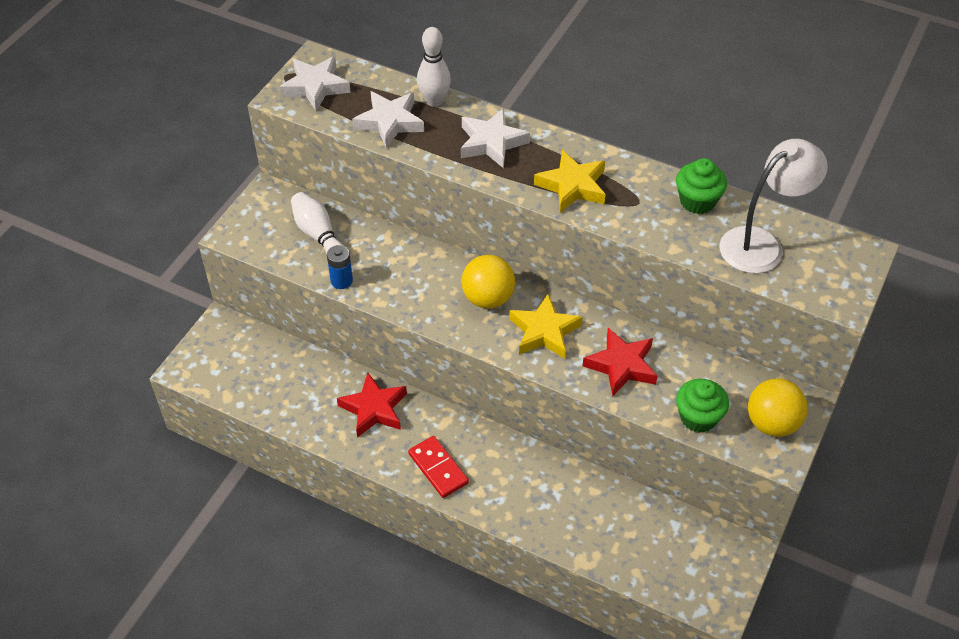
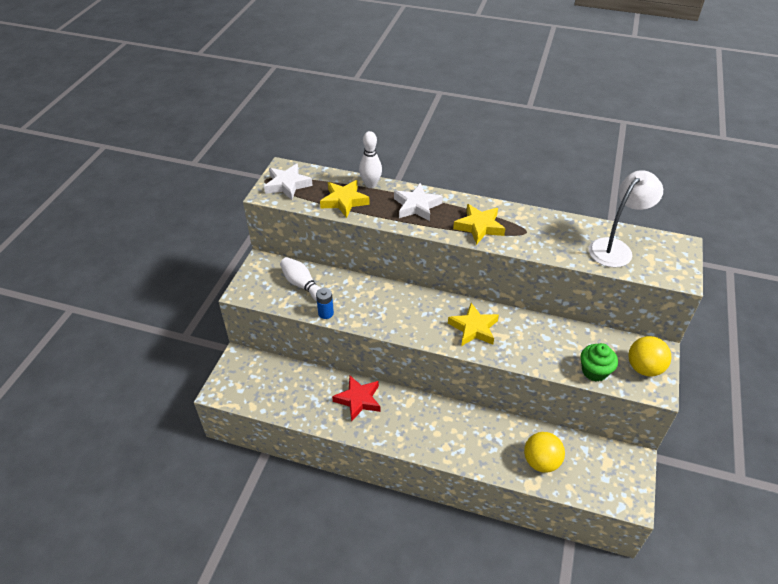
camera: 10 degrees left, 5 degrees down
(389, 122) = (344, 201): white star -> yellow star
(438, 468) = (413, 434): red domino -> none
(488, 298) = (429, 311): yellow ball -> yellow ball (541, 462)
(621, 365) = (532, 344): red star -> none
(697, 201) = (564, 226): green cupcake -> none

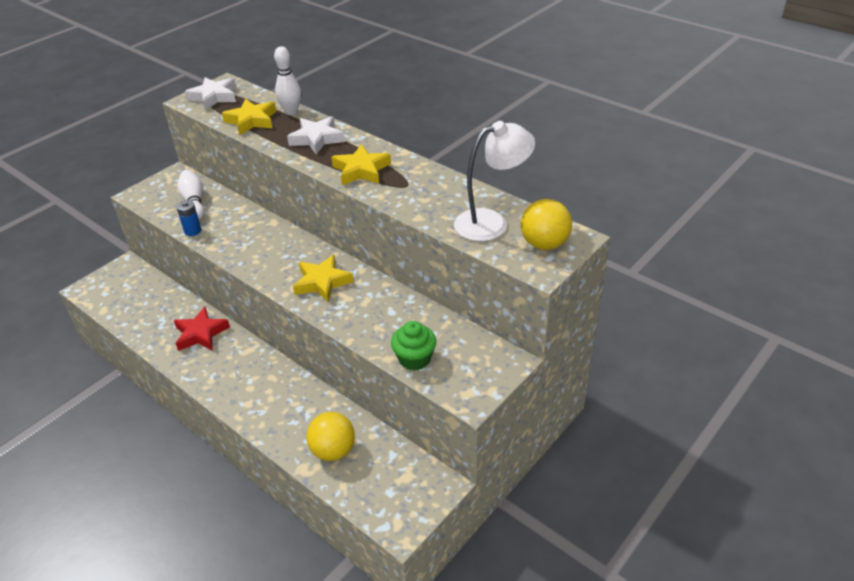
camera: 25 degrees right, 5 degrees down
(644, 368) = (475, 372): yellow ball -> yellow ball (544, 244)

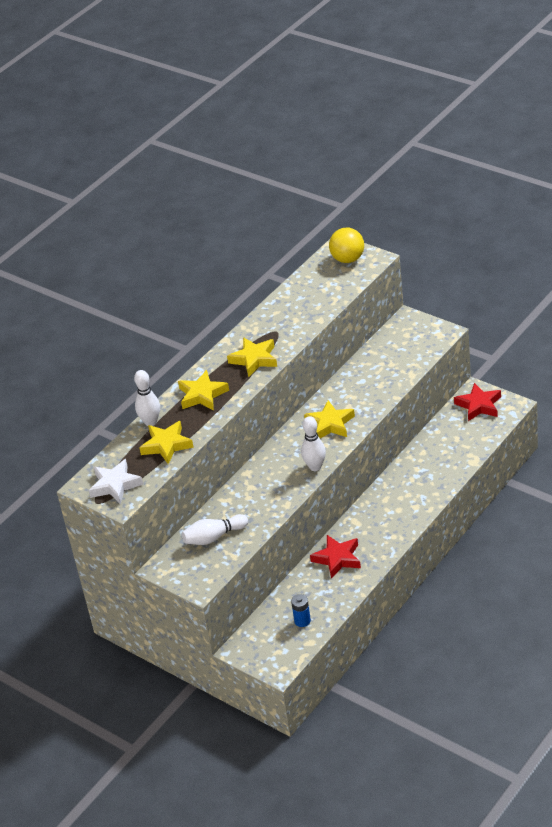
camera: 90 degrees left, 0 degrees up
(192, 231) = (262, 524): blue battery -> blue battery (302, 621)
(257, 268) = (315, 467): none -> white bowling pin
(317, 139) = (202, 395): white star -> yellow star
(333, 450) = (454, 448): yellow ball -> none
(410, 487) = (479, 405): none -> red star
(414, 359) = (410, 362): green cupcake -> none
(491, 222) = (324, 284): white lamp -> none

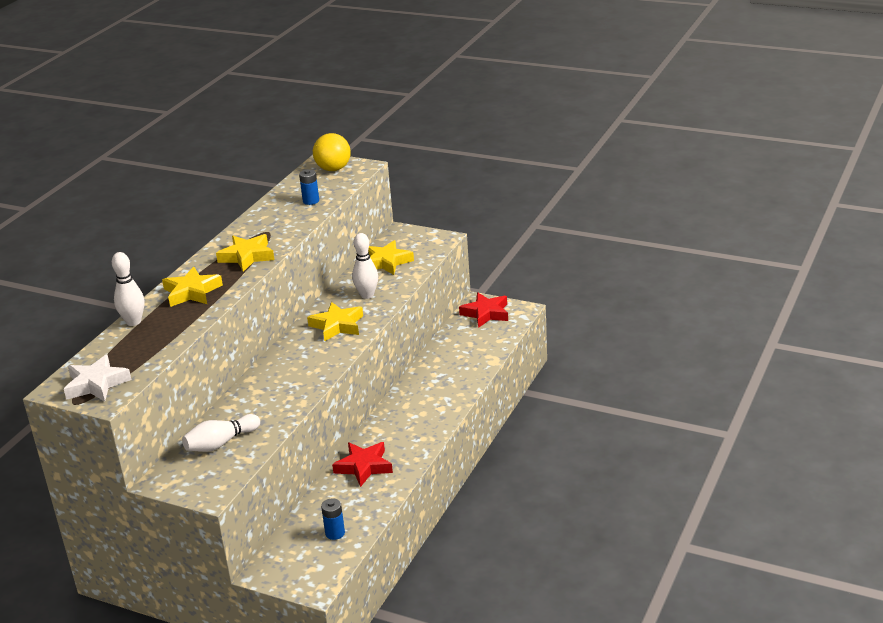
camera: 15 degrees left, 10 degrees down
(166, 445) = (155, 340): yellow star -> yellow star (386, 262)
(315, 467) = (328, 364): white bowling pin -> white bowling pin (367, 295)
(320, 298) = (311, 201): none -> blue battery

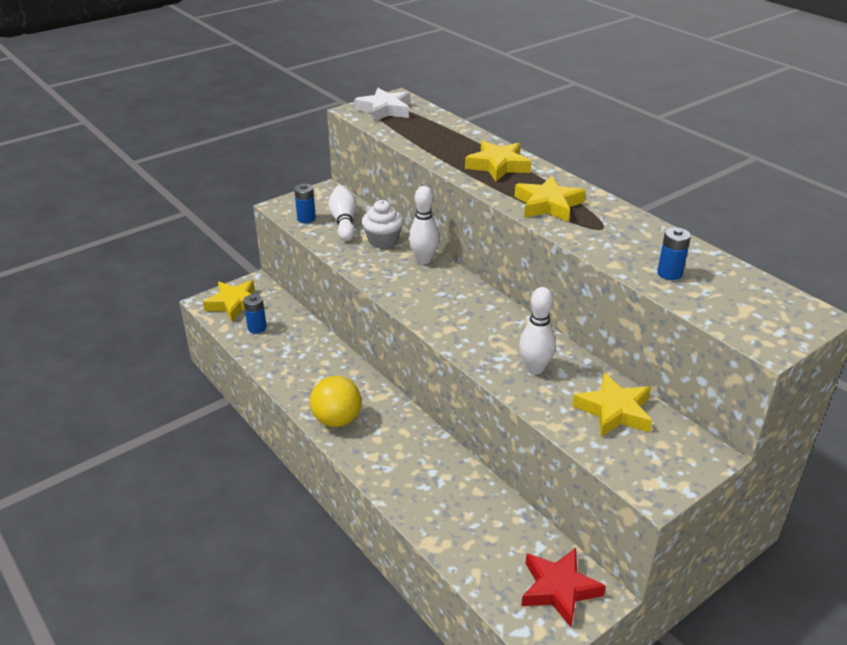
camera: 115 degrees right, 5 degrees up
(133, 322) = (470, 134): white bowling pin -> white bowling pin (423, 260)
(227, 468) = (306, 218): none -> blue battery
(241, 409) = (383, 241): none -> white cupcake
(333, 169) = (773, 316): yellow ball -> yellow ball (337, 420)
(337, 325) = (482, 328): yellow star -> yellow star (234, 304)
(364, 467) = (328, 370): red star -> none

